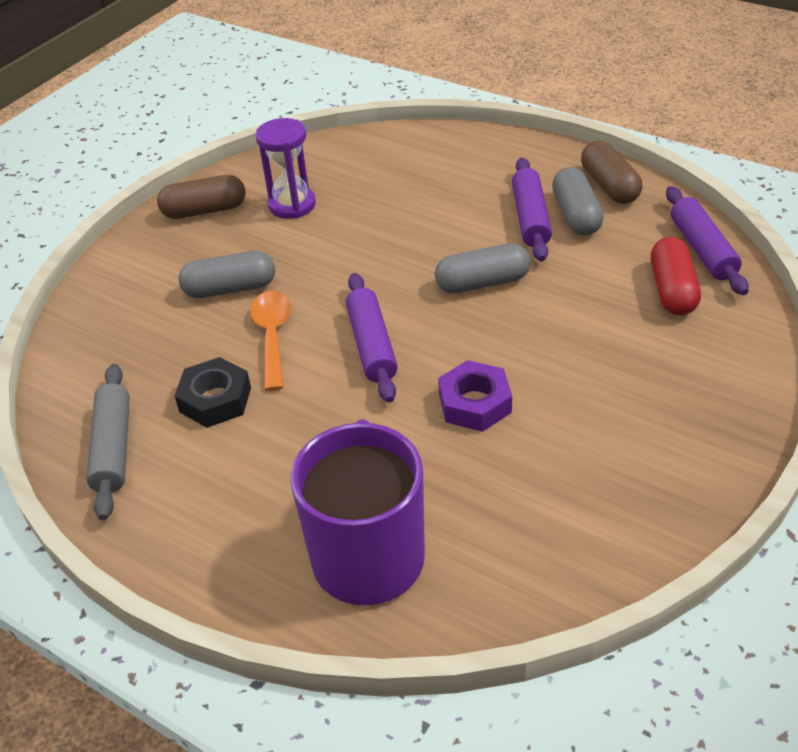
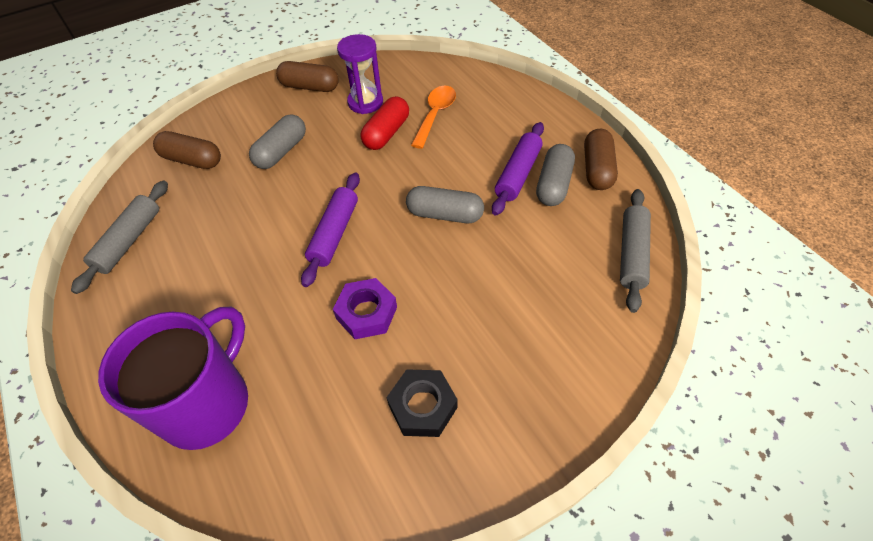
camera: 25 degrees right, 10 degrees up
(117, 337) = (192, 160): none -> brown capsule
(215, 399) = (210, 232): black nut -> black nut (423, 406)
(230, 288) = (281, 151): grey capsule -> grey capsule turned 75 degrees counterclockwise
(272, 336) = (279, 199): orange spoon -> orange spoon (435, 115)
(672, 290) = (581, 280): red capsule -> red capsule (386, 133)
(702, 249) = (632, 254): purple rolling pin -> grey rolling pin

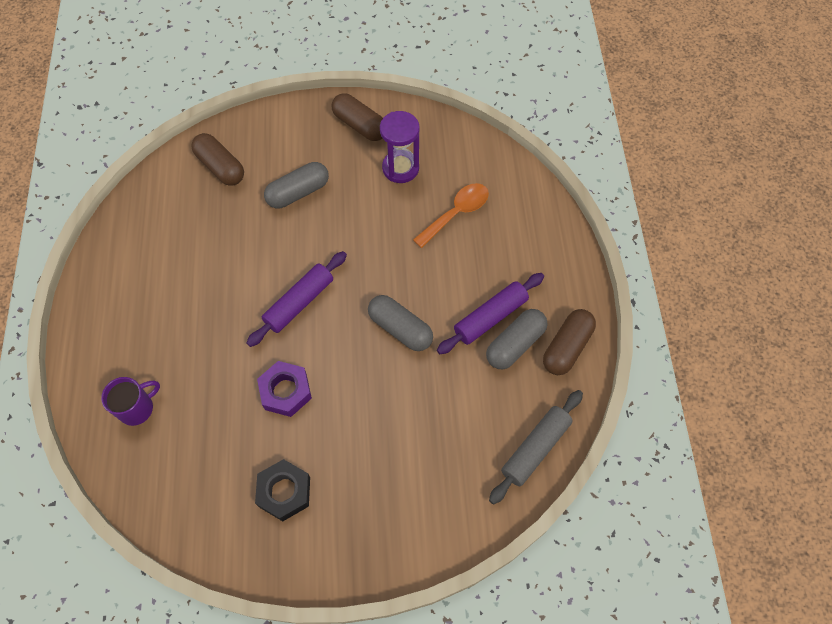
camera: 25 degrees right, 10 degrees up
(129, 241) = (138, 230): grey rolling pin -> none
(207, 403) = (137, 408): purple mug -> purple mug, size x0.49
(386, 133) = (400, 214): red capsule -> none

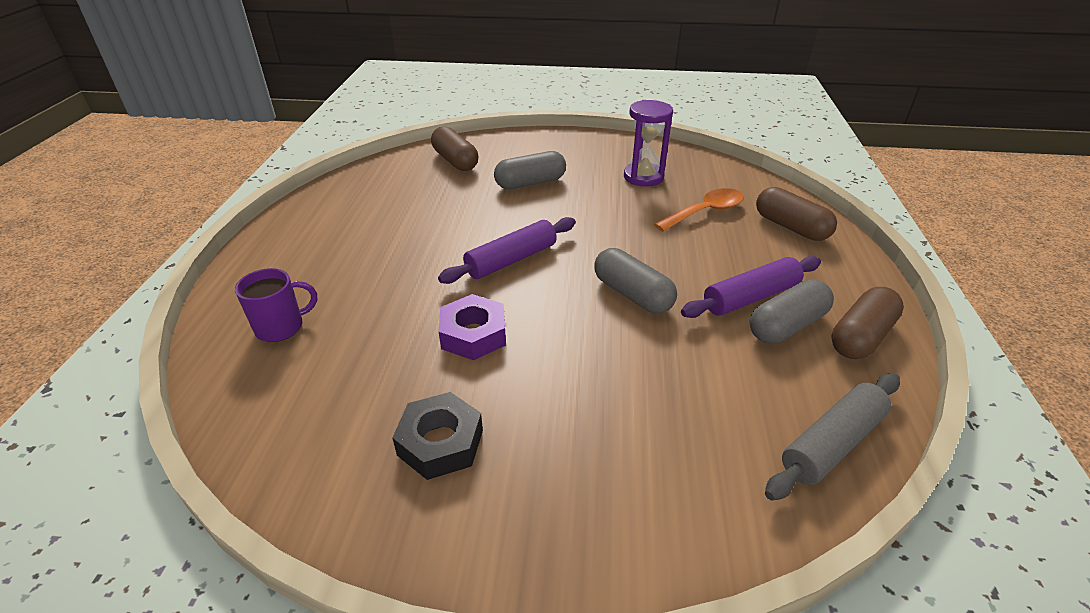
camera: 10 degrees right, 25 degrees down
(360, 125) = (603, 148): brown capsule -> brown capsule (790, 227)

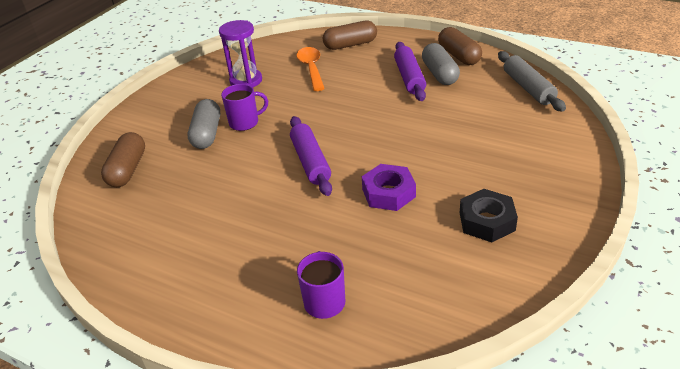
camera: 65 degrees left, 0 degrees up
(455, 161) = (128, 170): brown capsule -> brown capsule turned 75 degrees counterclockwise
(562, 198) = (245, 123): none -> purple mug
(632, 294) = (382, 118): grey capsule -> none

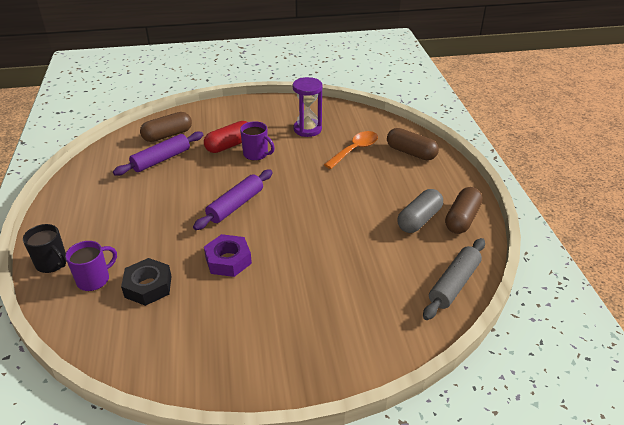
camera: 50 degrees right, 0 degrees up
(207, 134) = (229, 145): grey capsule -> red capsule
(258, 333) = (52, 263): none -> black mug
(409, 78) = (394, 205): purple rolling pin -> purple rolling pin (161, 159)
(486, 221) = (232, 329): black nut -> black nut (148, 286)

